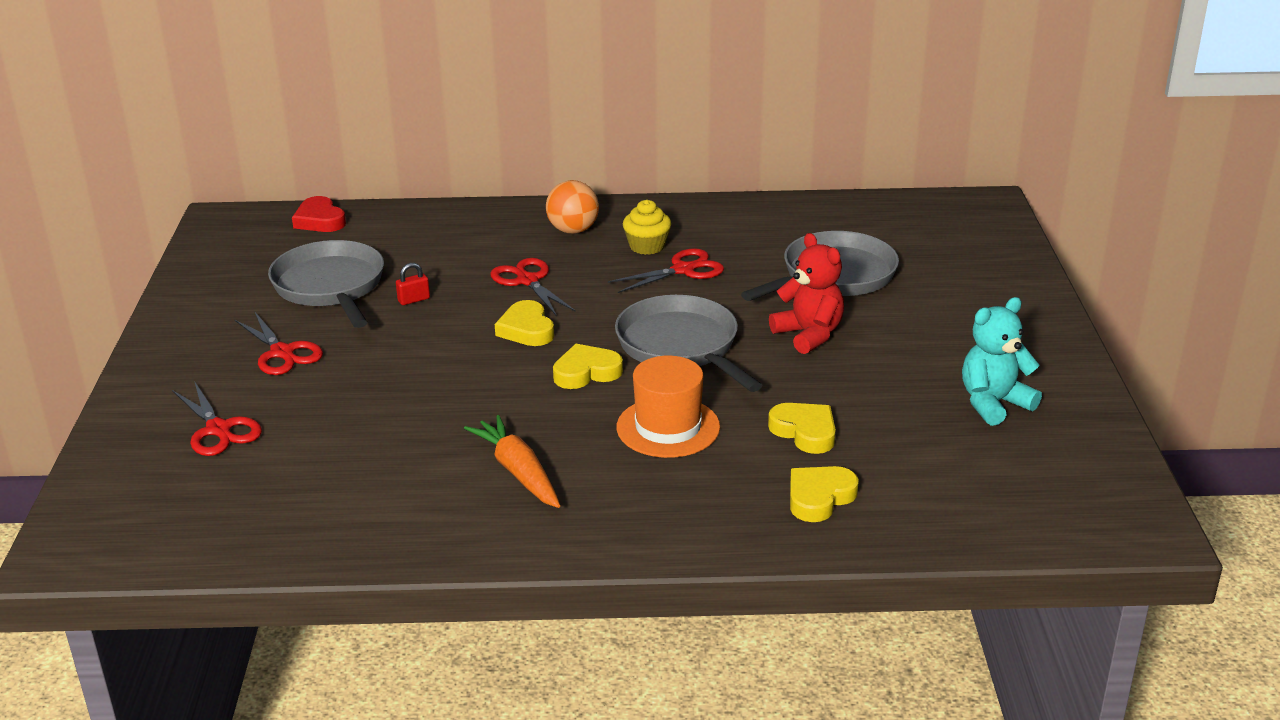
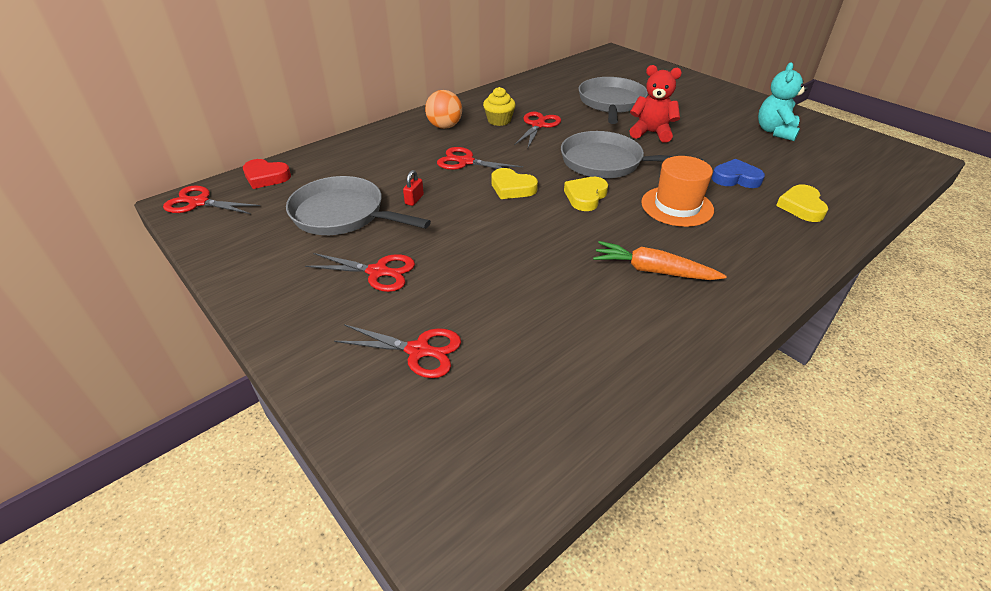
camera: 40 degrees left, 10 degrees up
(235, 224) = (199, 202): none -> red scissors
(805, 432) = (735, 178): yellow heart -> blue heart

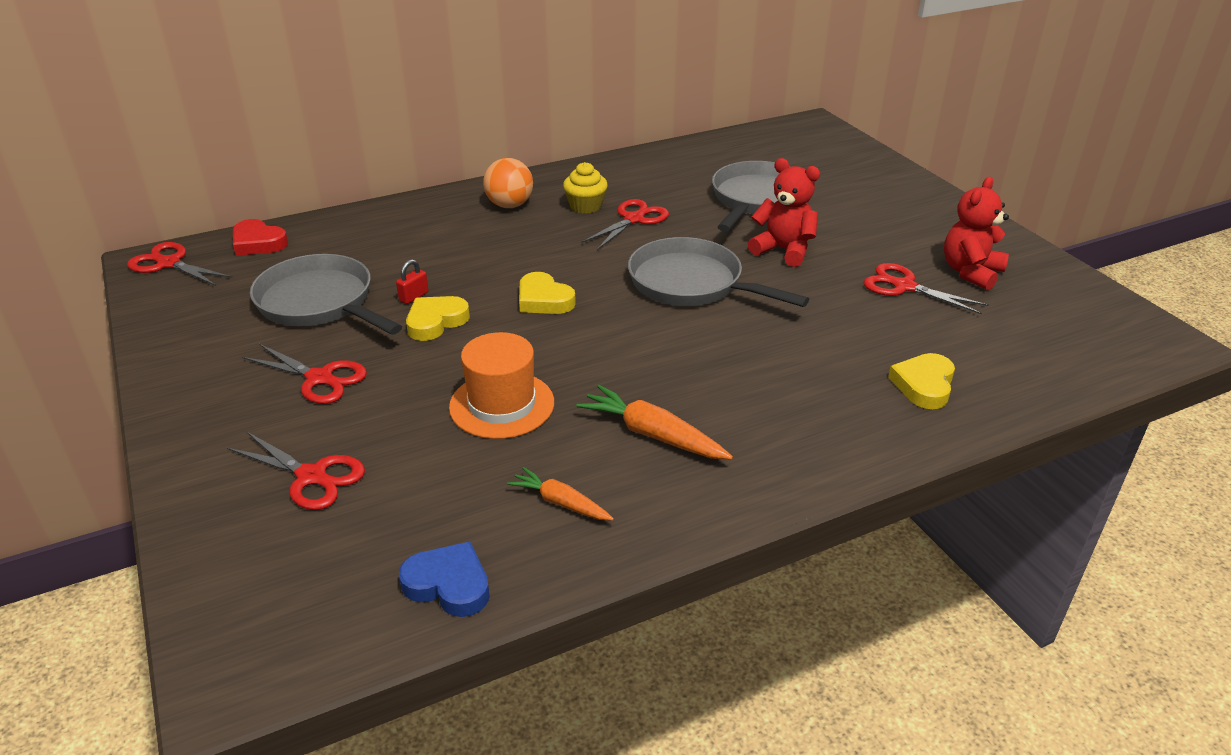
camera: 15 degrees right, 5 degrees down
(466, 162) = (507, 257): red scissors -> red scissors (904, 286)
(585, 197) = (631, 325): yellow heart -> yellow heart (436, 322)
(623, 333) = (561, 503): none -> orange carrot
(677, 206) = (746, 357): orange hat -> orange hat (502, 405)
(735, 178) = (858, 331): blue heart -> blue heart (448, 584)
(775, 131) = (970, 272): turquoise teddy bear -> red teddy bear

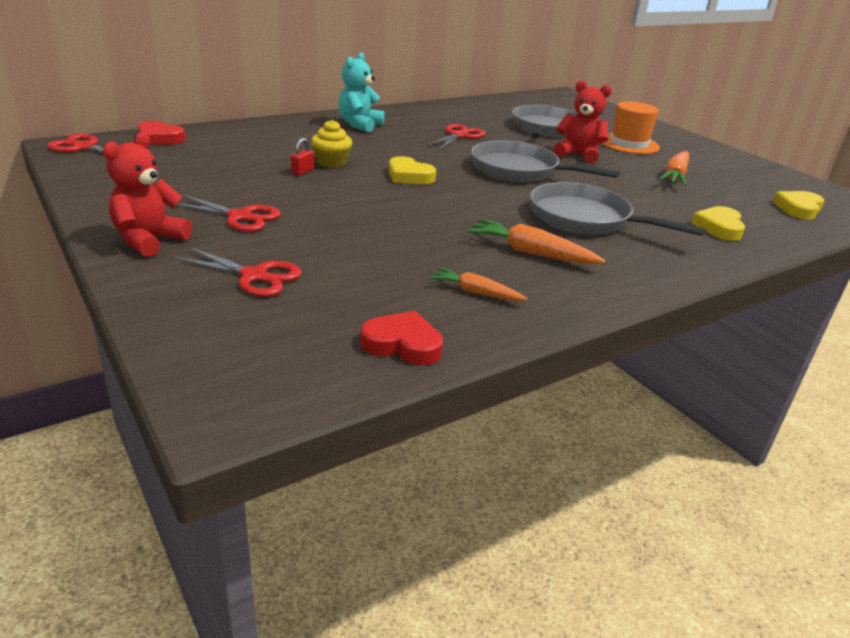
camera: 10 degrees left, 5 degrees down
(320, 303) = (224, 173): grey pan -> grey pan (585, 219)
(436, 322) = (326, 186): yellow heart -> yellow heart (798, 209)
(448, 584) = (402, 344): blue heart -> red heart
(502, 405) = (401, 234): orange hat -> orange hat (629, 144)
(509, 205) = (360, 125): orange ball -> turquoise teddy bear
(585, 206) = (419, 127): yellow cupcake -> yellow cupcake (331, 162)
(904, 286) = (675, 176): red scissors -> orange carrot
(970, 272) = (717, 170): red teddy bear -> red teddy bear (149, 240)

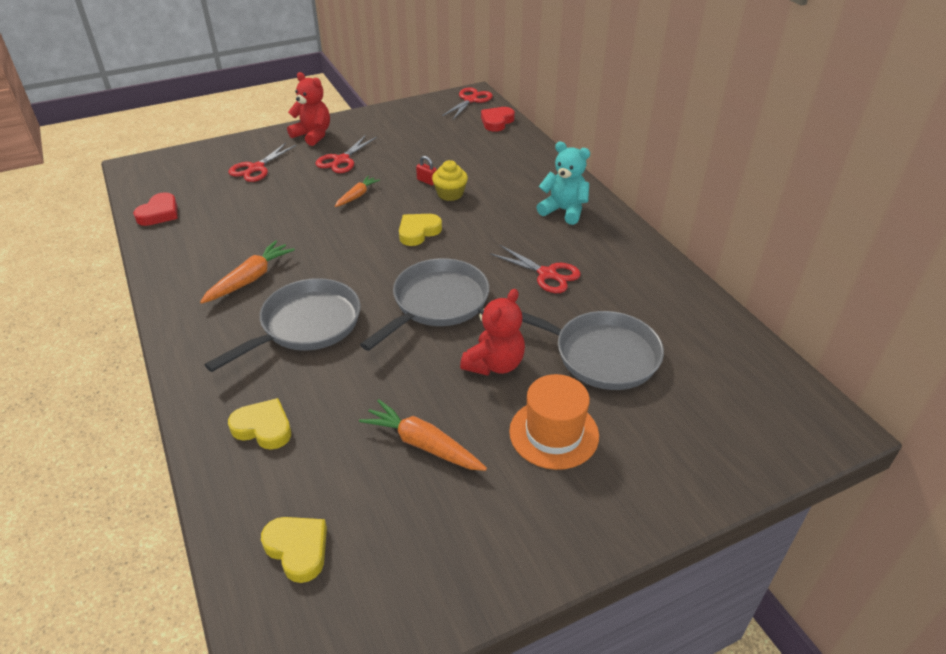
camera: 100 degrees right, 10 degrees up
(476, 292) = (202, 245): orange carrot -> orange carrot (357, 196)

